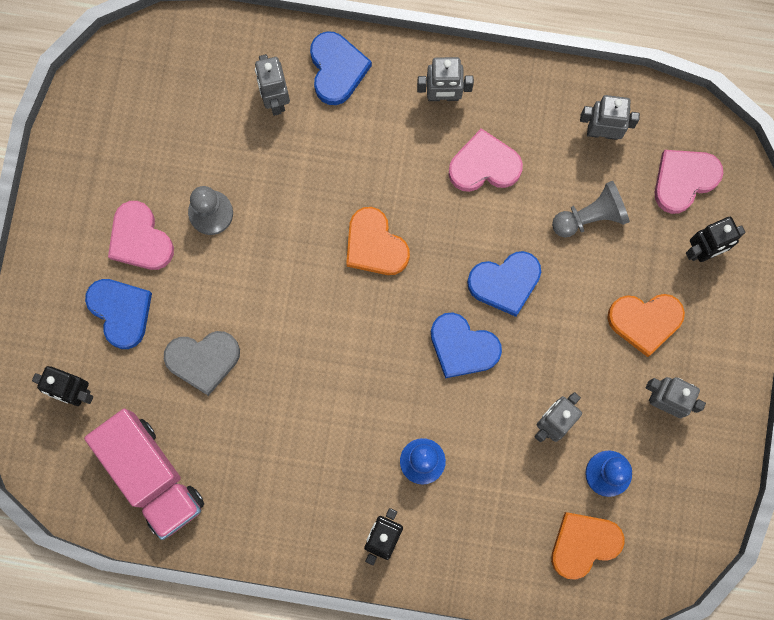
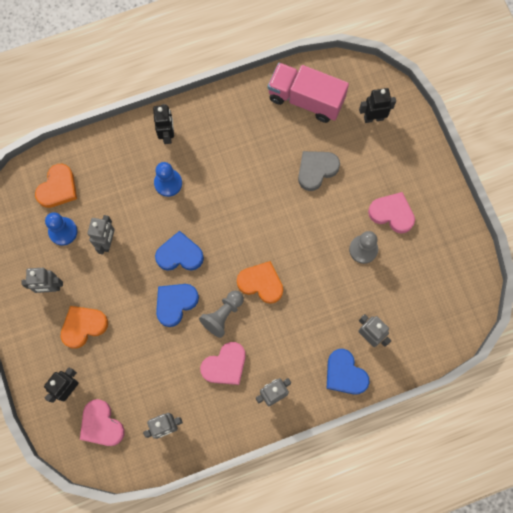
camera: 150 degrees right, 5 degrees down
(121, 312) = (376, 170): blue heart -> none
(590, 216) = (146, 370): grey pawn -> grey pawn (223, 315)
(684, 180) = (101, 425): pink heart -> pink heart turned 120 degrees clockwise

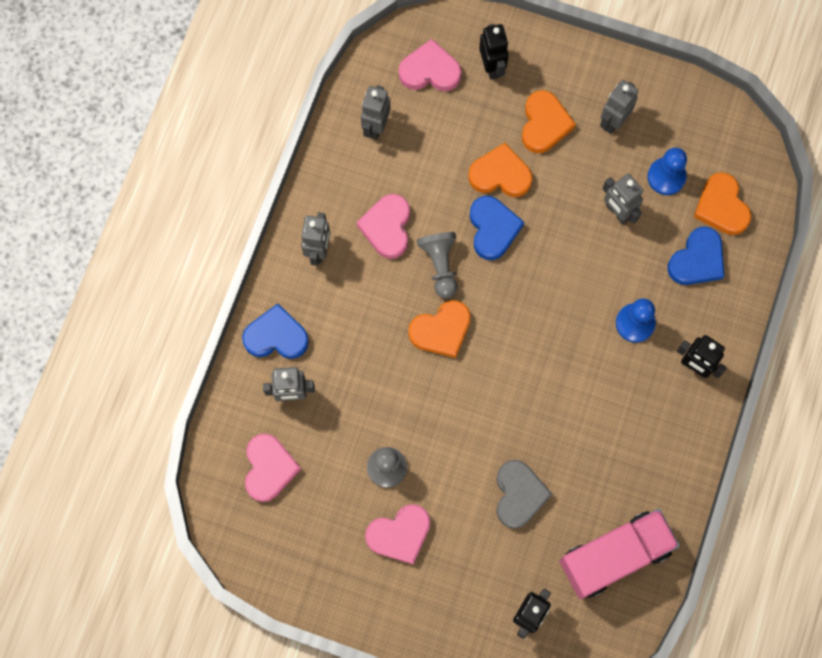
camera: 130 degrees right, 0 degrees up
(137, 326) = (500, 174): none -> orange heart
(180, 254) = (542, 273): blue heart -> blue heart (697, 260)
(420, 312) = (269, 468): none -> pink heart

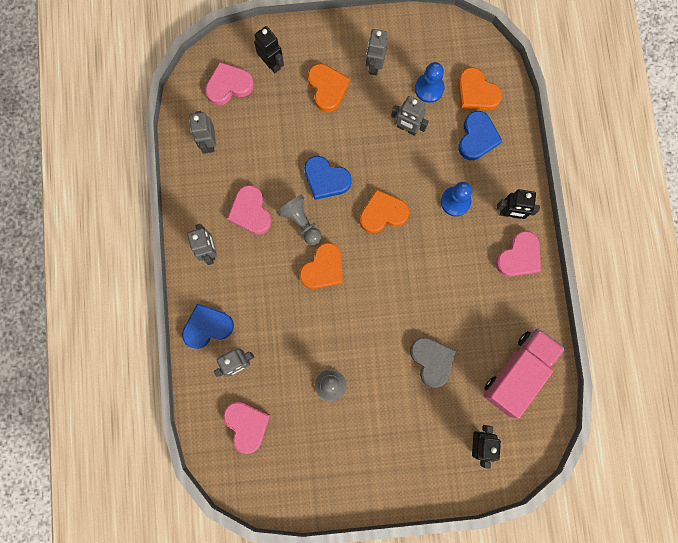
camera: 25 degrees left, 5 degrees up
(399, 534) = (362, 428): pink heart -> pink heart (519, 256)
(493, 229) = (326, 179): blue heart -> blue heart turned 150 degrees clockwise
(500, 174) = (313, 138): orange heart -> orange heart (382, 213)

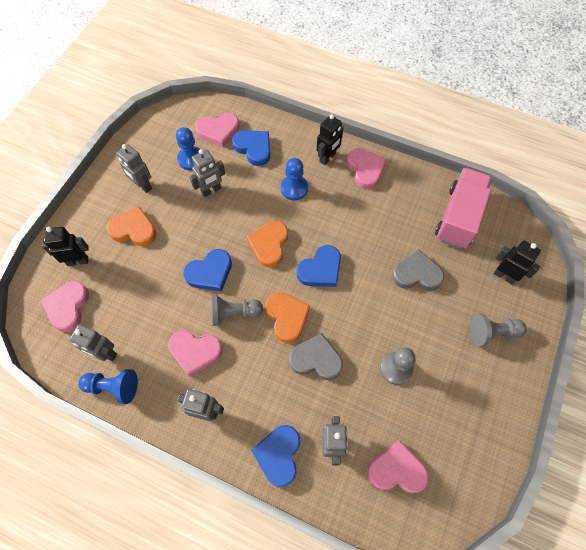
camera: 60 degrees left, 15 degrees down
(187, 167) = (113, 387): none -> blue pawn
(300, 313) = (316, 359): none -> grey heart
(385, 272) = (320, 269): none -> blue heart
(412, 454) = (492, 333): none -> grey pawn
(476, 93) = (218, 131): orange heart -> pink heart
(518, 373) = (458, 217): pink truck -> pink truck turned 45 degrees clockwise

